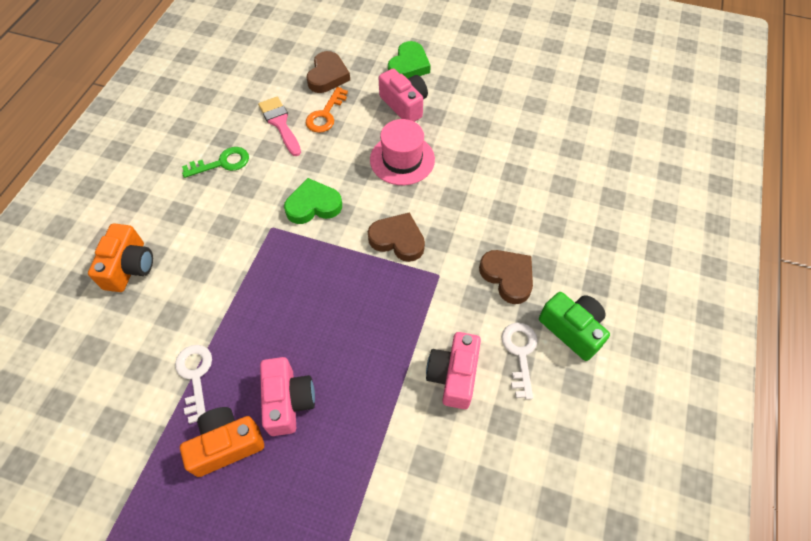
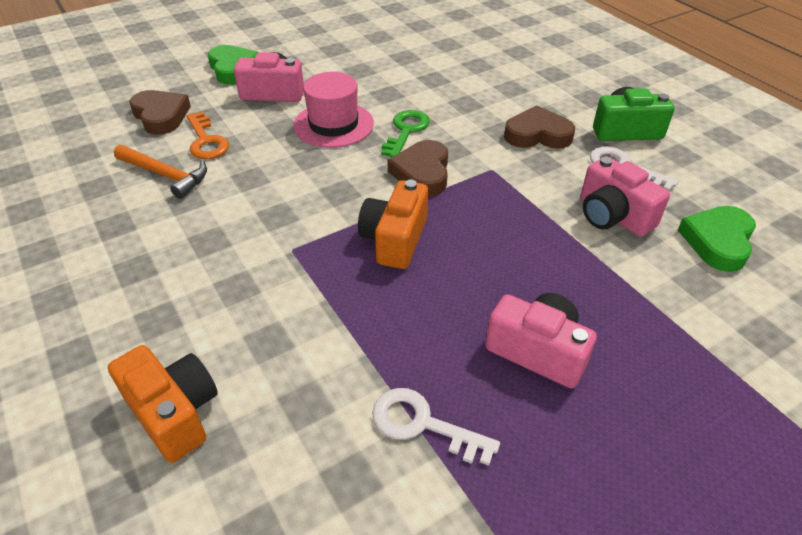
camera: 50 degrees left, 15 degrees down
(222, 163) = (147, 244): green key -> green key (406, 131)
(226, 445) = (551, 441): orange camera -> orange camera (395, 239)
(280, 123) = (165, 175): pink brush -> orange hammer
(313, 205) = (307, 205): green heart -> green heart (718, 241)
(398, 240) = (422, 173): brown heart -> brown heart turned 60 degrees counterclockwise

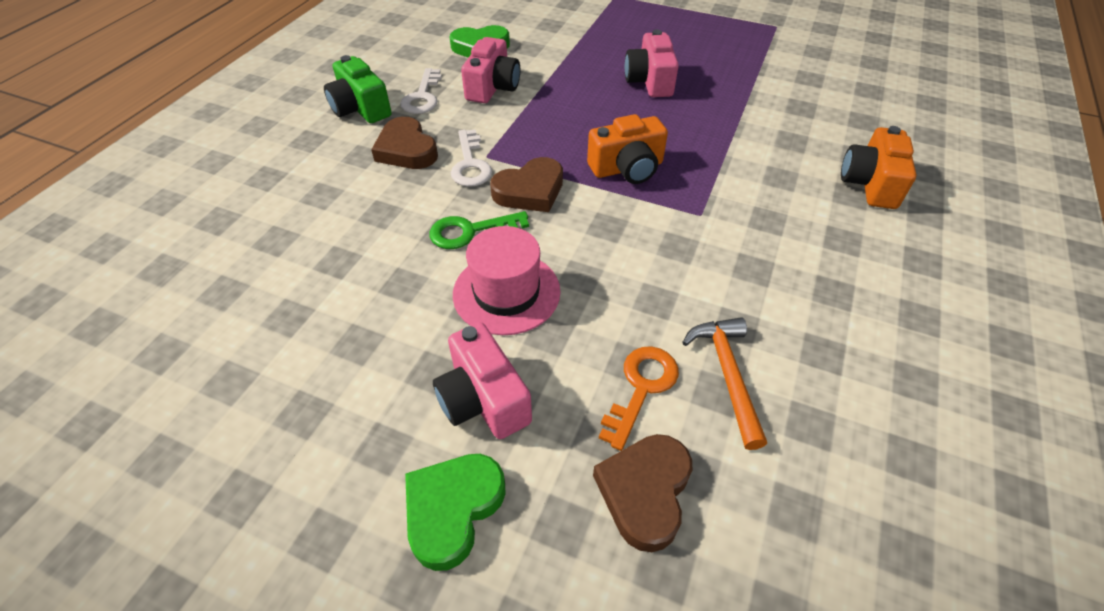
camera: 125 degrees left, 5 degrees up
(423, 424) = (744, 99): white key -> white key (470, 164)

